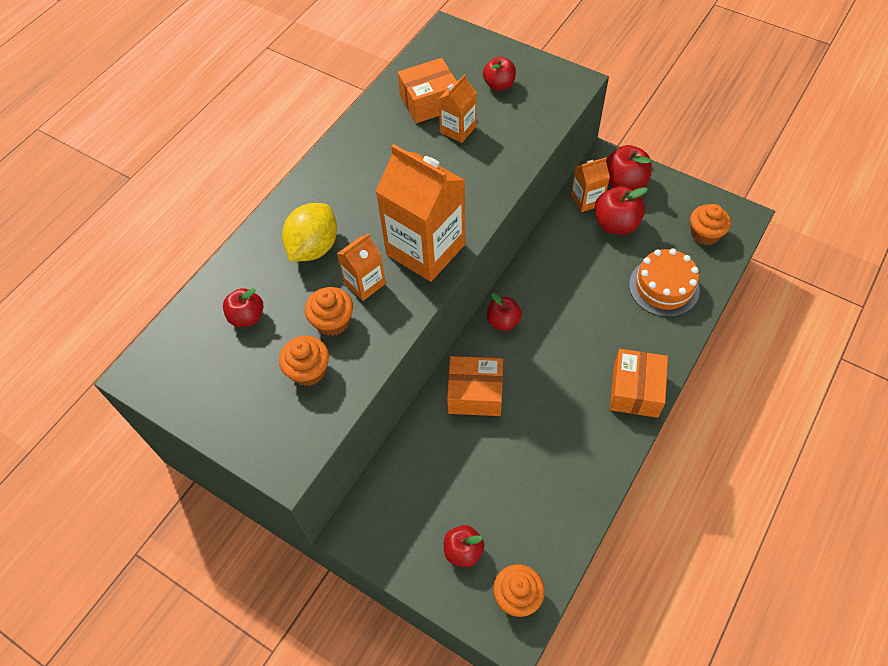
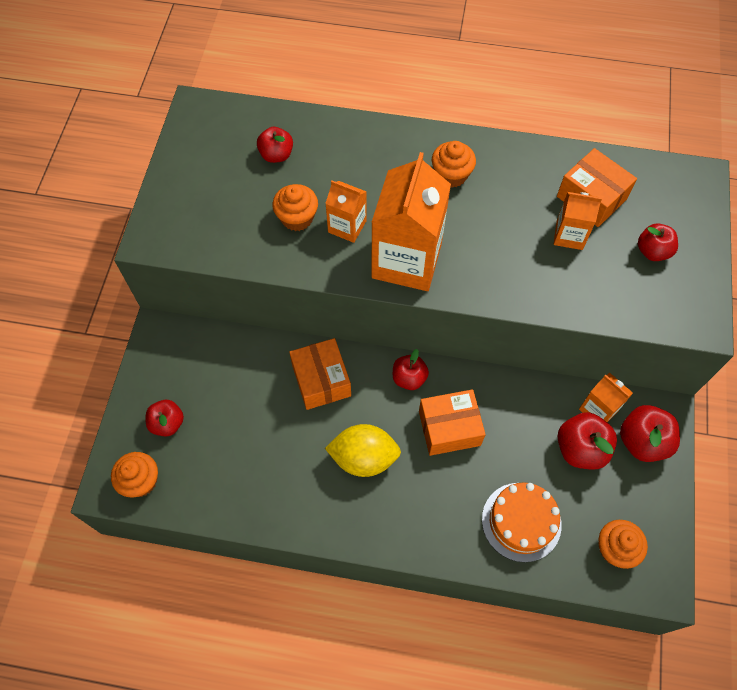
camera: 65 degrees right, 5 degrees up
(308, 370) = (242, 220): orange cupcake -> orange cupcake (451, 175)
(314, 247) = (368, 173): yellow lemon -> yellow lemon (364, 458)
(635, 390) = (382, 526): orange box -> orange box (449, 428)

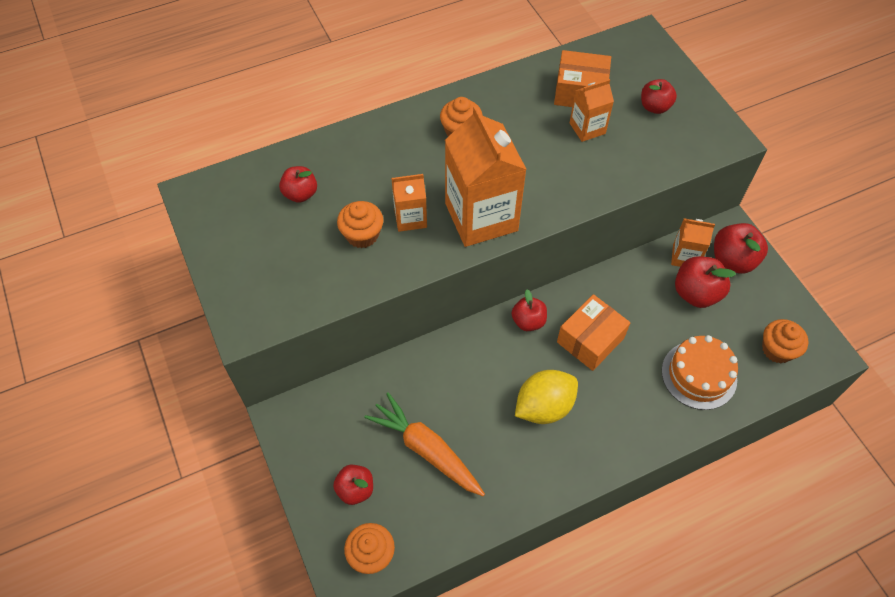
camera: 35 degrees left, 5 degrees down
(243, 429) = (426, 449): none -> orange carrot
(321, 380) = (459, 368): orange box -> none

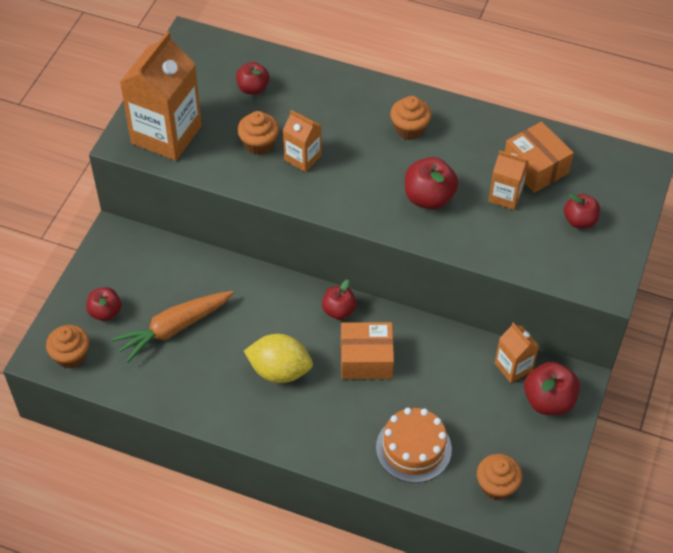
camera: 45 degrees right, 5 degrees down
(426, 449) = (174, 328): orange carrot -> orange carrot turned 120 degrees counterclockwise
(481, 217) = (349, 194): orange carton -> orange carton (166, 134)
(696, 293) = (487, 397): red apple -> red apple (428, 198)

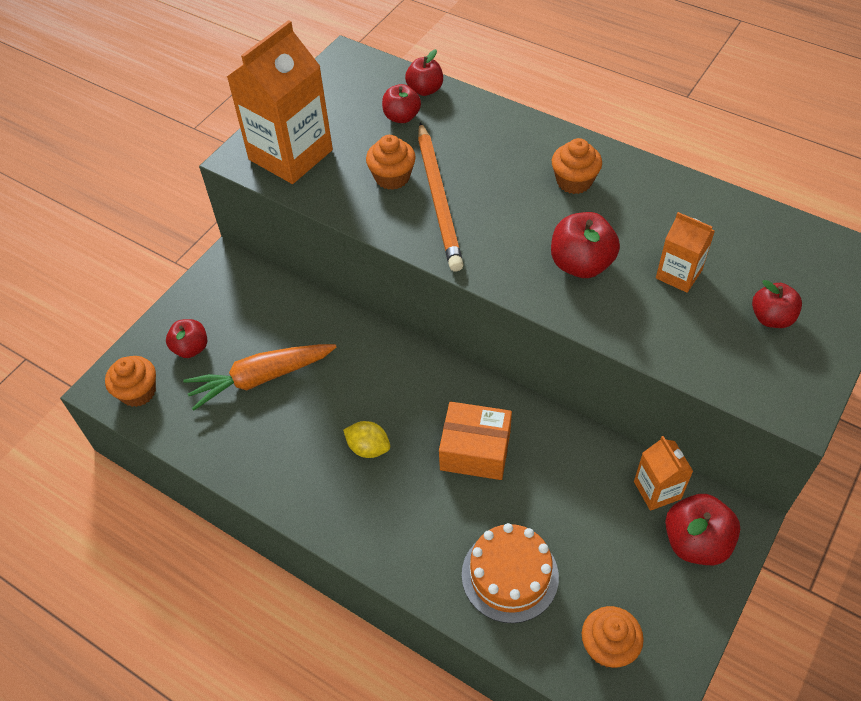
camera: 15 degrees right, 0 degrees up
(279, 371) = (368, 448): yellow lemon -> yellow lemon, size x0.61
(302, 158) = (439, 199): orange carton -> orange pencil
(339, 311) = (455, 386): red apple -> red apple (425, 90)
(535, 167) = (723, 245): orange box -> none

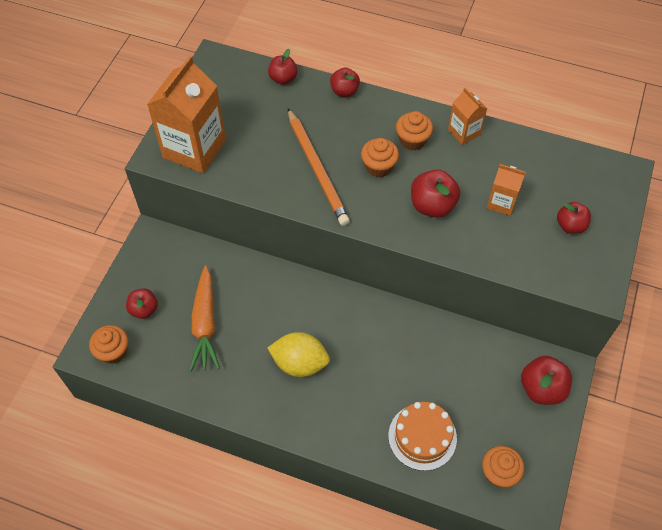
camera: 15 degrees left, 5 degrees up
(261, 378) = (205, 324): orange carrot -> orange carrot turned 60 degrees counterclockwise
(368, 448) = (300, 363): yellow lemon -> yellow lemon, size x1.65
(392, 177) = (277, 156): orange cupcake -> orange cupcake (378, 166)
(402, 117) = (271, 104): red apple -> red apple (344, 91)
(475, 450) = (377, 351): orange box -> none
(657, 490) = (508, 356): orange carton -> orange carton (464, 132)

